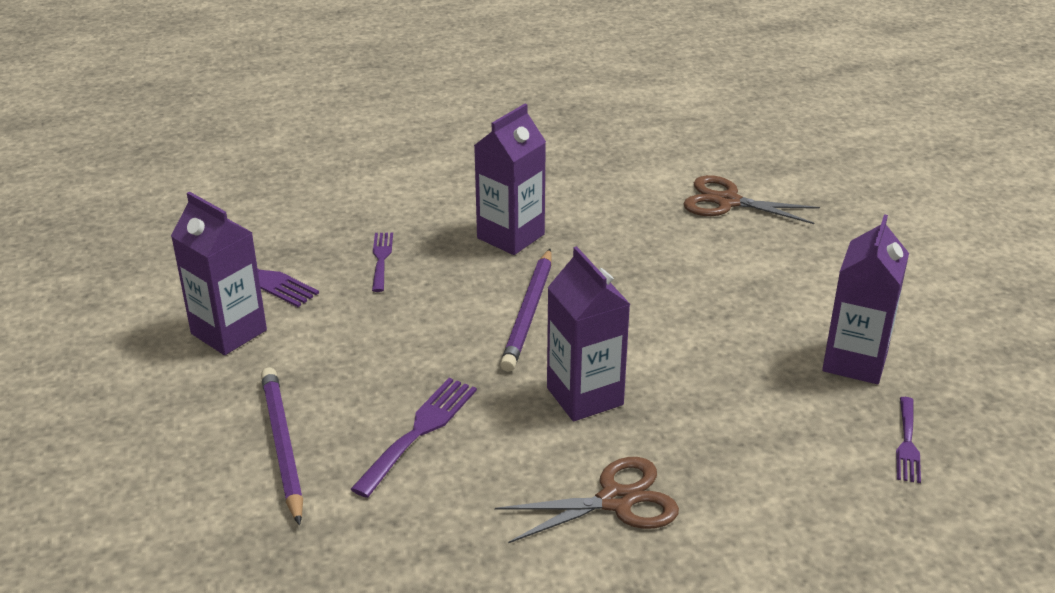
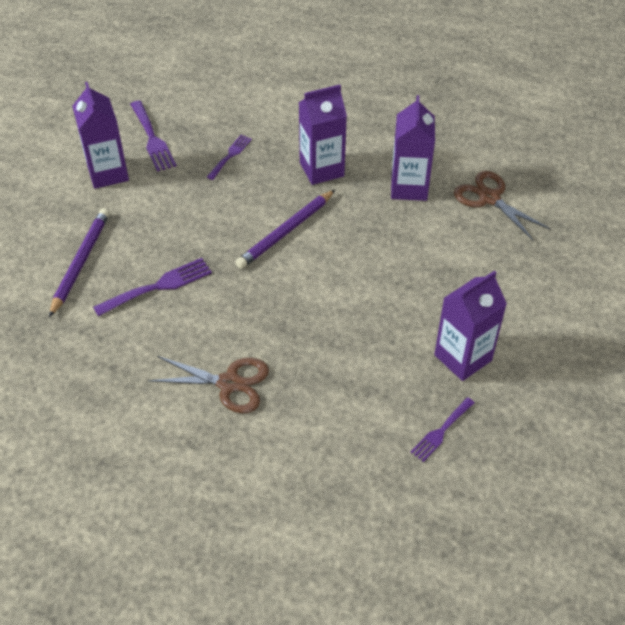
camera: 30 degrees right, 15 degrees up
(585, 396) = (270, 305): purple carton -> purple carton (409, 187)

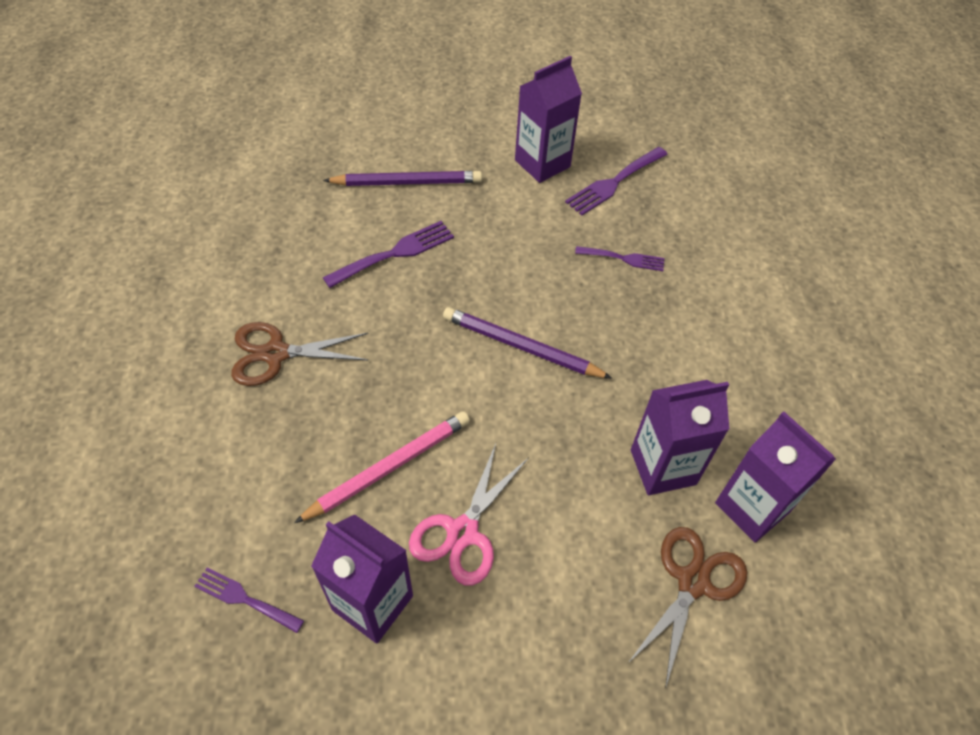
camera: 70 degrees right, 5 degrees up
(158, 286) = (395, 253): purple fork -> purple fork turned 75 degrees counterclockwise
(229, 383) = (275, 353): brown scissors -> brown scissors turned 90 degrees clockwise
(321, 169) = (647, 357): purple carton -> purple carton (752, 507)
(361, 329) = (389, 467): none -> pink pencil
(425, 299) = (462, 532): none -> pink scissors

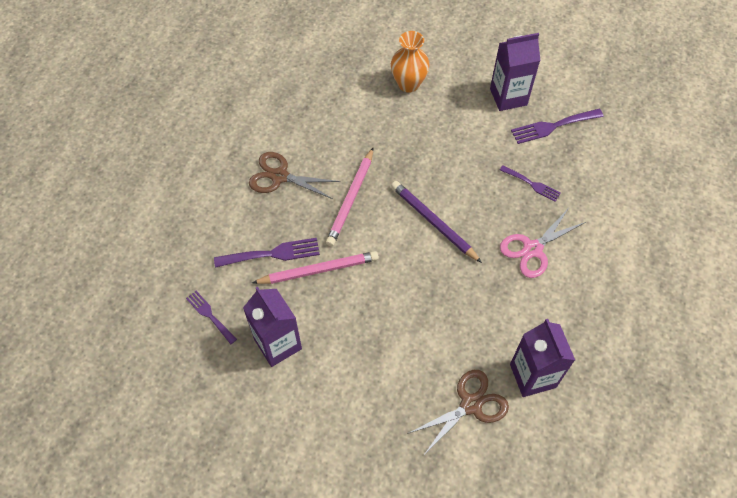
camera: 25 degrees right, 5 degrees up
(393, 352) = (351, 199): none -> pink pencil
(395, 253) = (379, 132): purple fork -> purple fork (272, 254)
(407, 182) = (408, 84): purple pencil -> orange vase
(462, 532) = (345, 324): pink scissors -> pink scissors (532, 249)
(663, 467) = (487, 330): purple carton -> none

